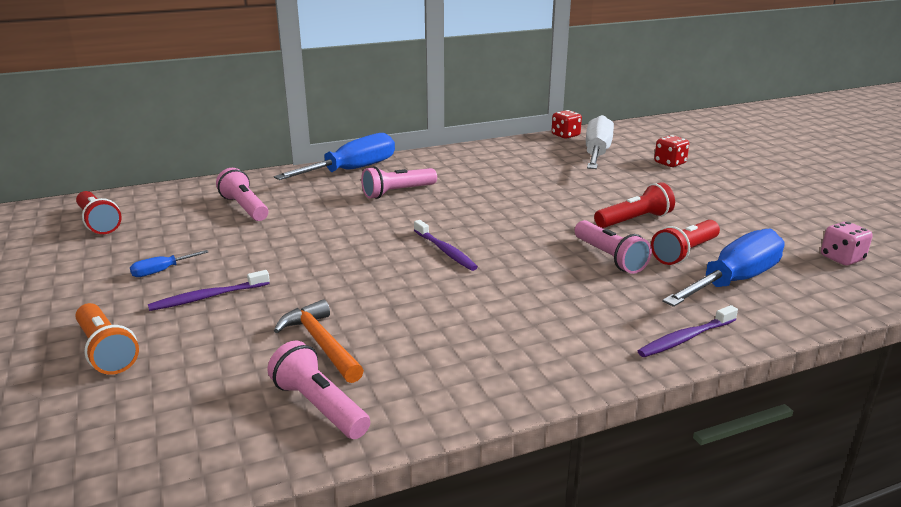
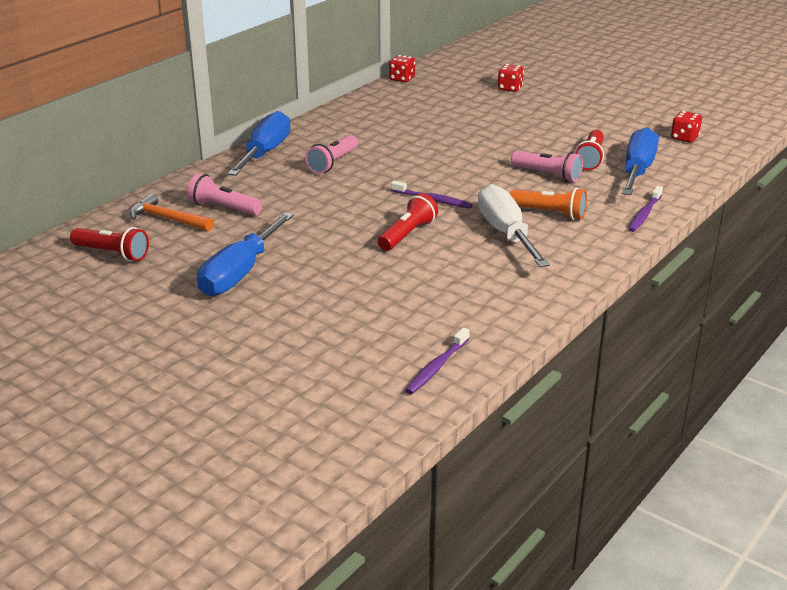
camera: 30 degrees left, 5 degrees up
(106, 351) = (294, 333): orange flashlight -> orange flashlight (550, 213)
(161, 271) = (239, 273): blue screwdriver -> blue screwdriver, size x2.39
(207, 297) = (308, 279): purple toothbrush -> purple toothbrush (436, 367)
(320, 406) = (485, 316): pink flashlight -> none
(321, 343) = (434, 283): orange hammer -> orange hammer (167, 219)
(597, 153) = (446, 91): white screwdriver -> white screwdriver (506, 233)
(634, 220) = (534, 143): red flashlight -> red flashlight (407, 234)
(842, 258) = (684, 138): pink dice -> red dice

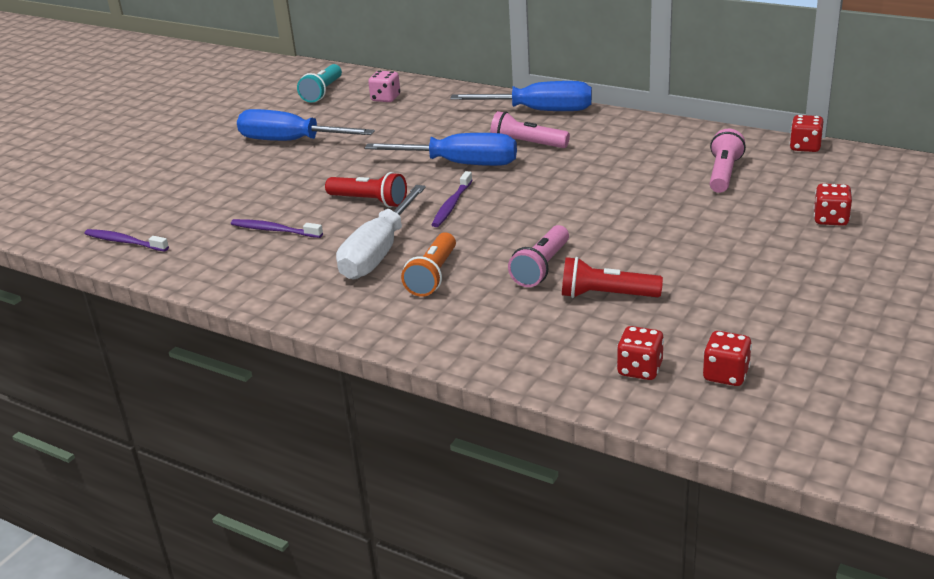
camera: 85 degrees right, 0 degrees up
(112, 254) = (322, 92): red flashlight -> turquoise flashlight
(167, 219) = (385, 98): orange hammer -> pink dice
(224, 208) = (411, 115): pink flashlight -> pink flashlight (724, 174)
(506, 233) = (378, 253): white screwdriver -> white screwdriver turned 135 degrees clockwise
(637, 170) = (581, 334): blue screwdriver -> blue screwdriver (461, 164)
(644, 214) = (443, 342): purple toothbrush -> purple toothbrush (274, 230)
(678, 158) = (640, 369): none -> red dice

